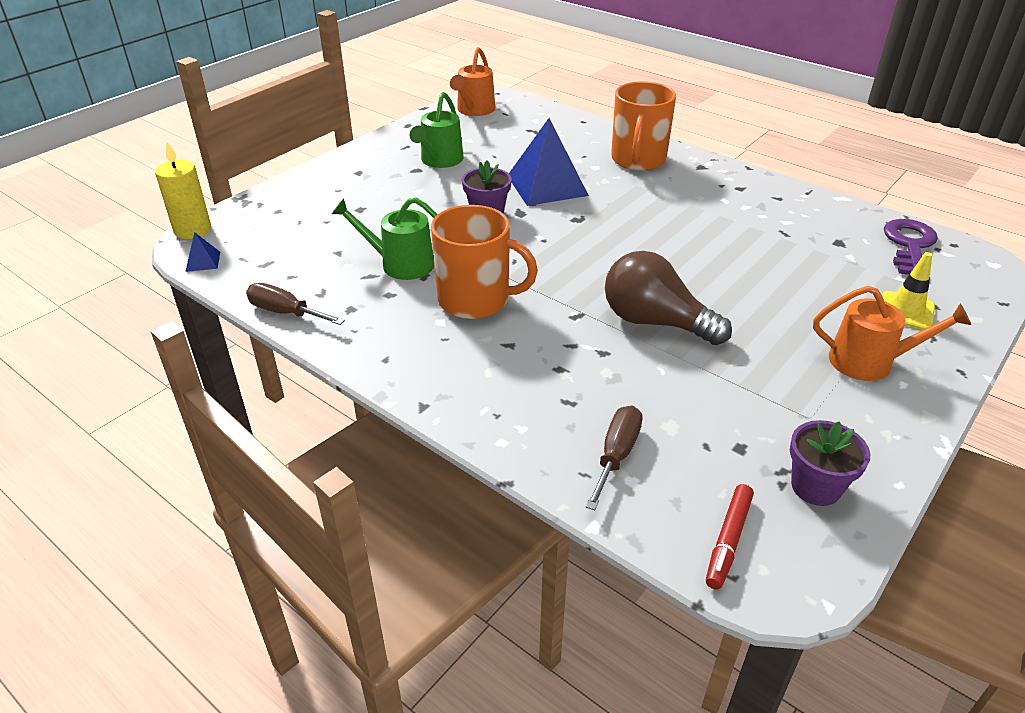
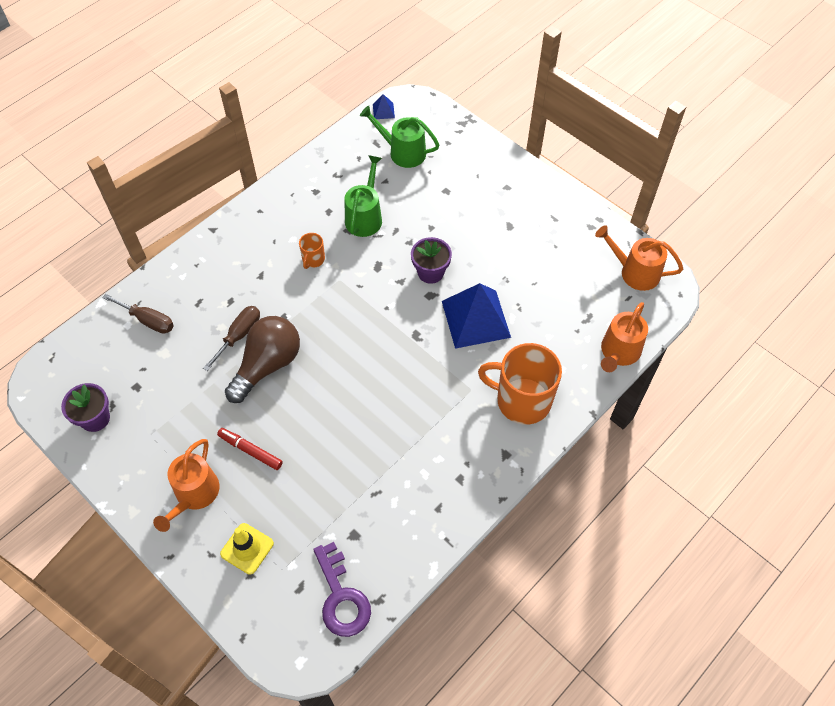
camera: 95 degrees right, 20 degrees up
(192, 230) = (425, 99): yellow candle -> none
(285, 312) = (317, 159): brown screwdriver -> brown screwdriver (239, 335)
(439, 160) = (526, 242): green watering can -> green watering can (403, 152)
(476, 300) = (313, 259): orange mug -> orange mug, size x0.46
(568, 118) = (618, 352): none -> orange watering can
(728, 541) = (73, 362): red marker -> red marker (250, 451)
(909, 245) = (341, 597): purple key -> purple key turned 45 degrees clockwise

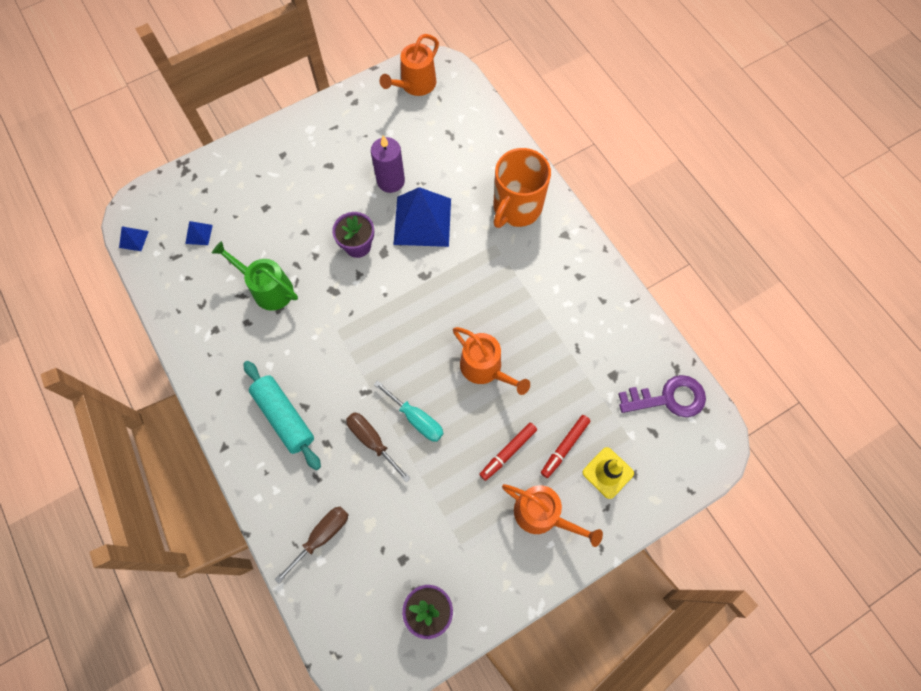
camera: 75 degrees left, 10 degrees up
(248, 264) = (284, 417): none -> turquoise rolling pin
(266, 502) = (564, 447): none -> red marker
(267, 365) = (416, 419): brown light bulb -> turquoise screwdriver
(313, 259) = (303, 350): orange mug -> none
(403, 152) = (199, 234): green watering can -> blue pyramid
(511, 280) = (391, 181): none -> purple candle
(618, 352) = (491, 122): orange watering can -> orange watering can (485, 368)

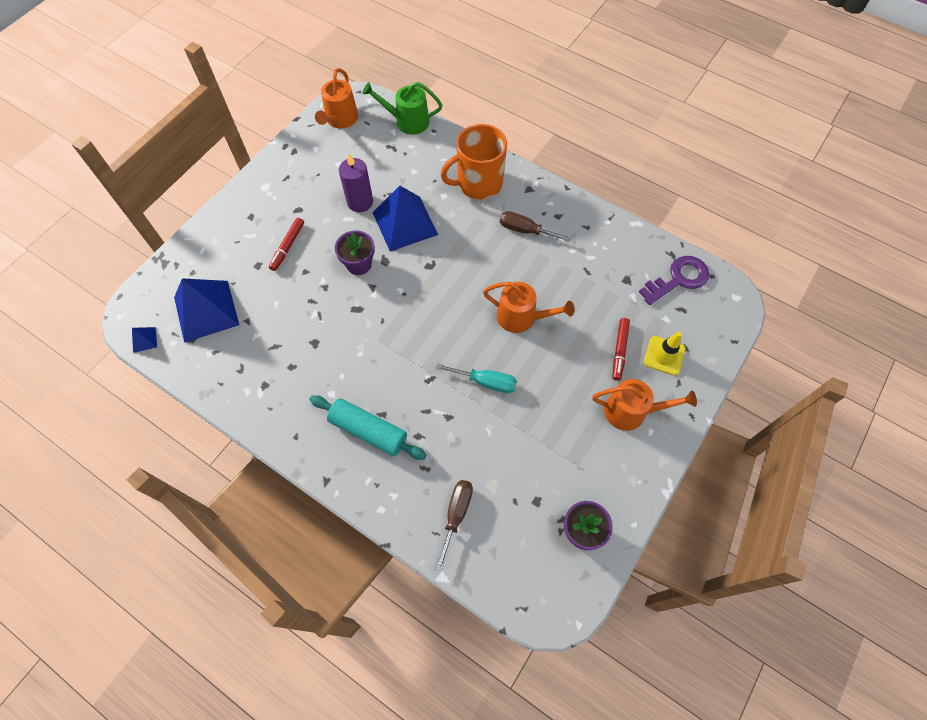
camera: 25 degrees left, 5 degrees down
(199, 234) = (206, 311): blue pyramid -> blue pyramid, size x2.39
(268, 289) = (296, 331): green watering can -> green watering can (407, 121)
(372, 441) = (458, 416): brown screwdriver -> brown screwdriver (525, 230)
(508, 452) = (576, 375): red marker -> red marker (287, 246)
(516, 208) = (478, 183): orange mug -> orange mug turned 60 degrees clockwise

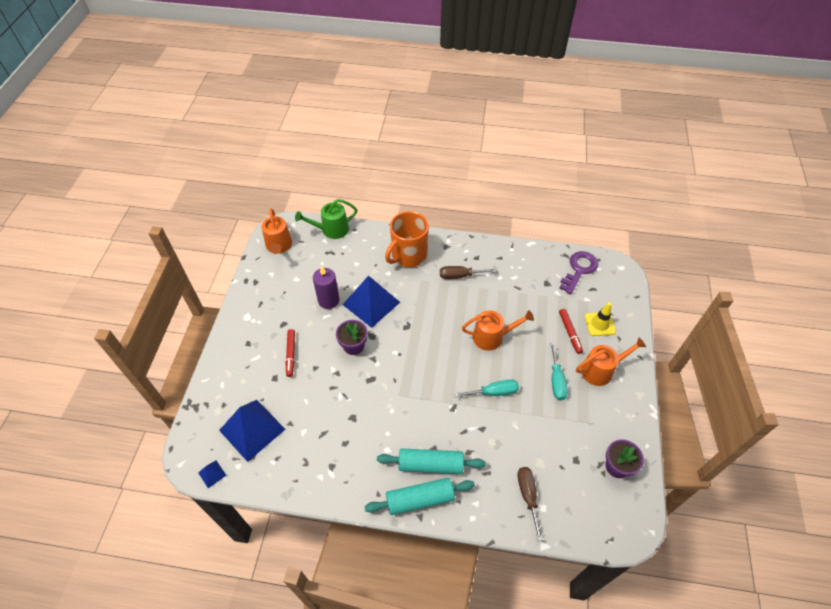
camera: 25 degrees left, 10 degrees down
(336, 462) = (420, 499): none -> turquoise rolling pin
(568, 400) = (556, 380): none -> turquoise screwdriver

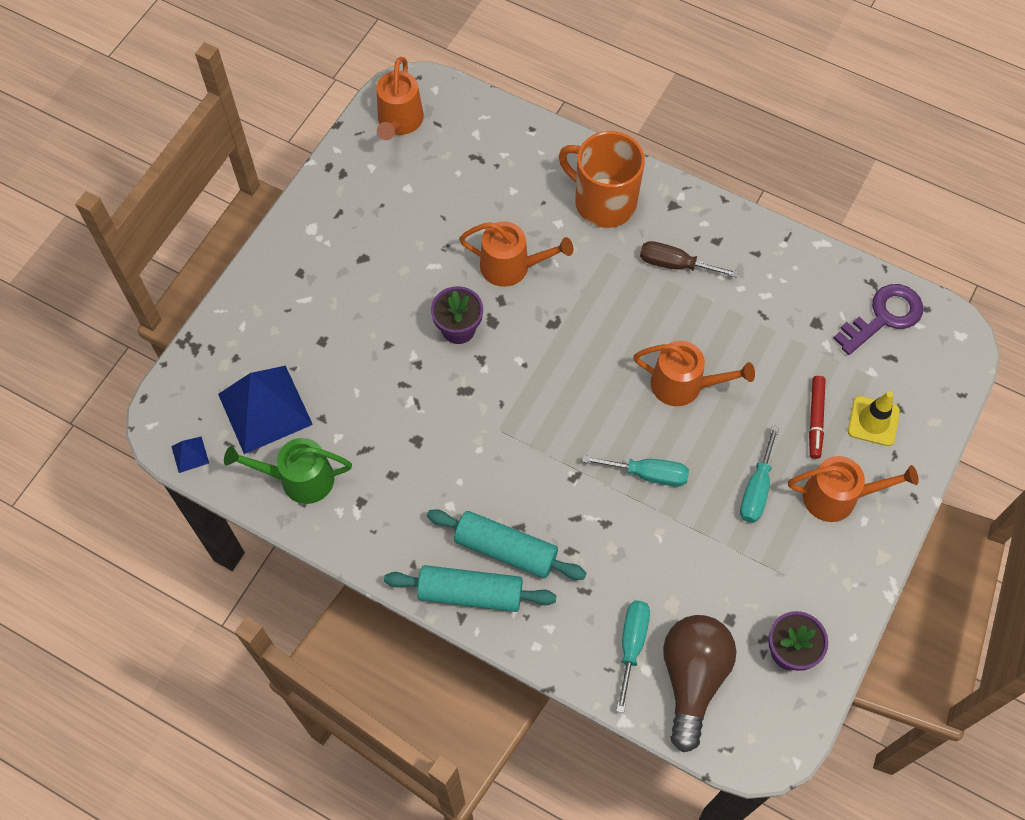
camera: 20 degrees right, 10 degrees up
(291, 354) = (358, 312): red marker -> none
(328, 300) = (446, 241): purple candle -> none
(331, 230) = (494, 118): green watering can -> green watering can (299, 479)
(371, 303) = (511, 267): blue pyramid -> orange watering can
(408, 255) = (603, 202): orange mug -> orange mug turned 60 degrees clockwise
(528, 496) = (632, 645): brown screwdriver -> turquoise screwdriver
(571, 503) = (692, 679): none -> brown light bulb

